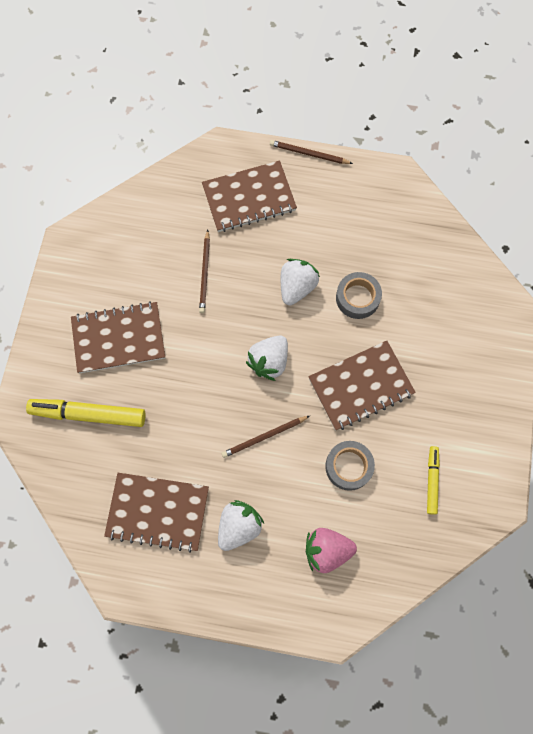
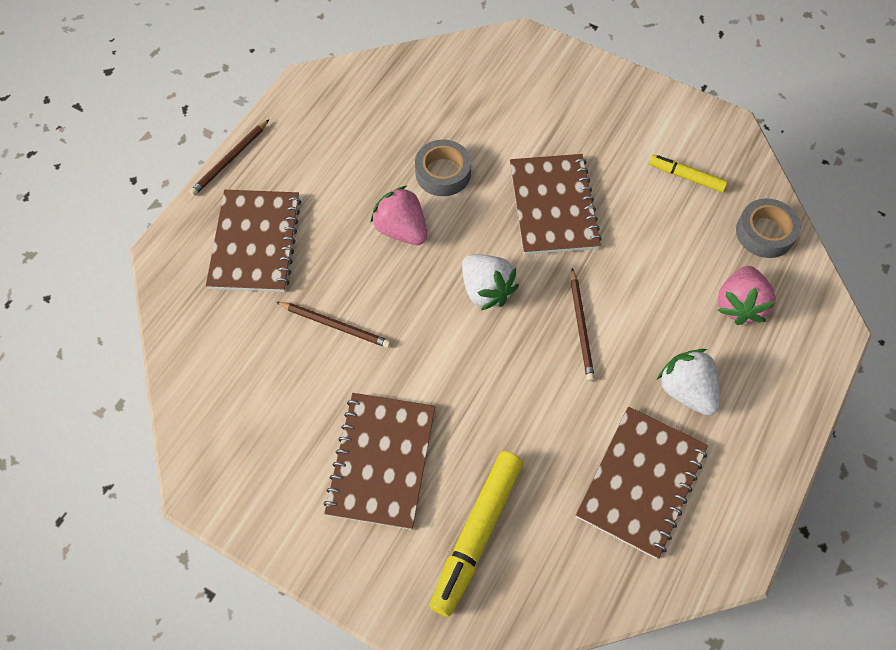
camera: 70 degrees left, 10 degrees down
(296, 287) = (401, 230): white strawberry -> pink strawberry
(348, 466) = (646, 250): grey tape -> grey tape (764, 233)

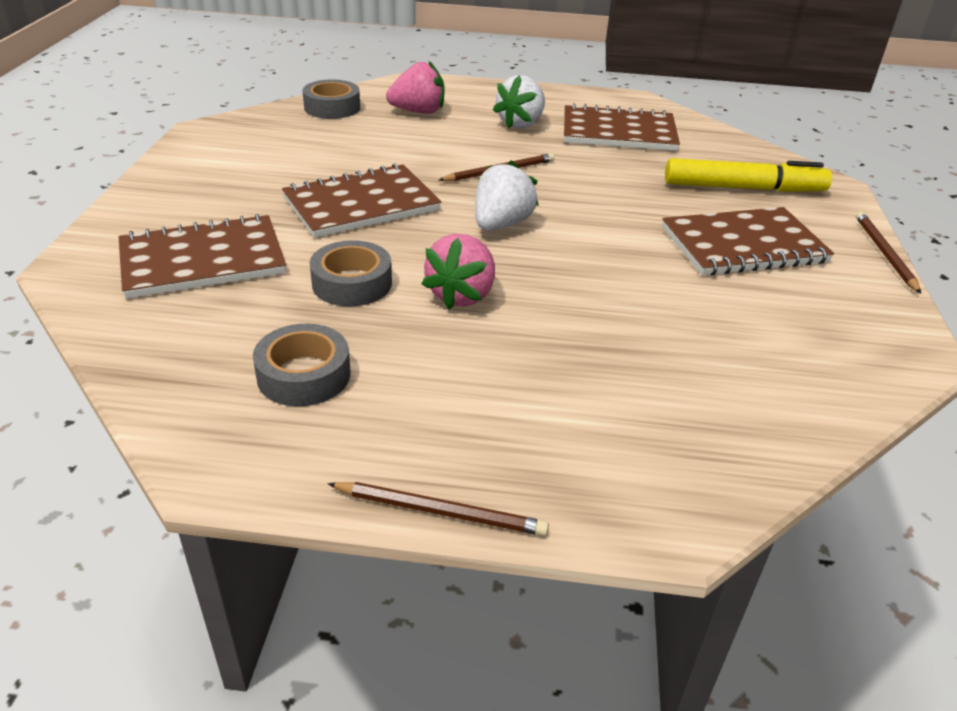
camera: 115 degrees left, 25 degrees down
(255, 242) = (577, 419): brown notebook -> brown notebook (202, 260)
(335, 325) = (633, 311): brown pencil -> brown pencil (884, 253)
(359, 129) = (304, 375): none -> grey tape
(686, 177) = (281, 143): yellow marker -> none

